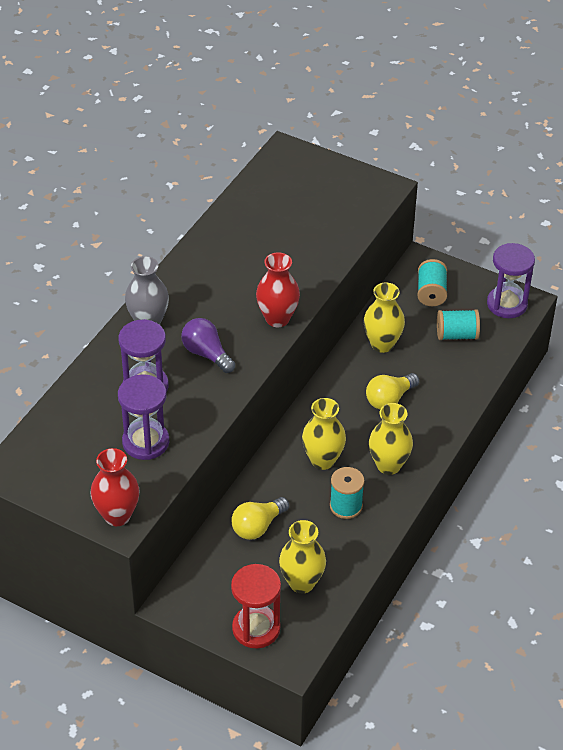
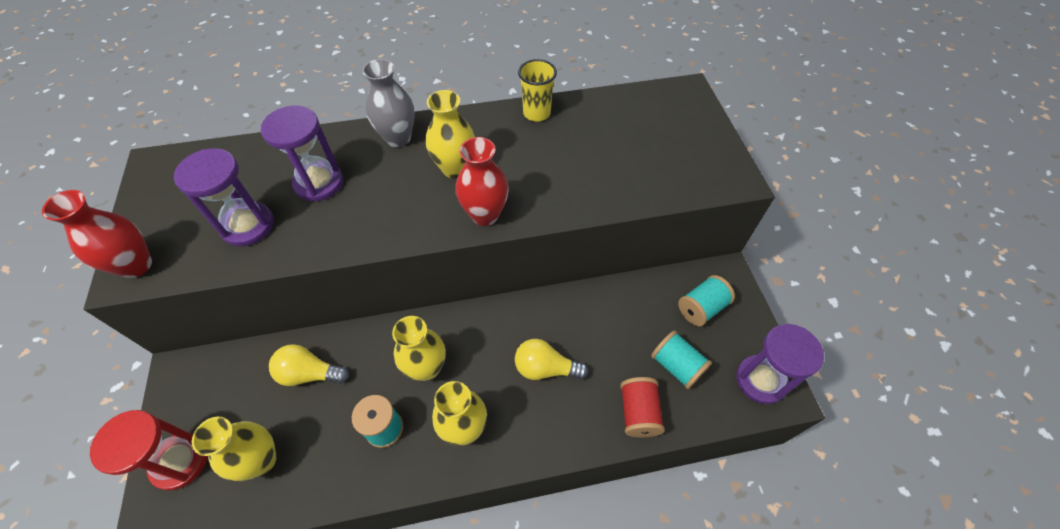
camera: 50 degrees right, 10 degrees up
(206, 354) = (394, 196): purple light bulb -> none
(213, 237) = (536, 113): none -> yellow cup
(382, 344) = (603, 315): yellow vase -> yellow vase (455, 169)
(467, 375) = (638, 412): none -> red spool

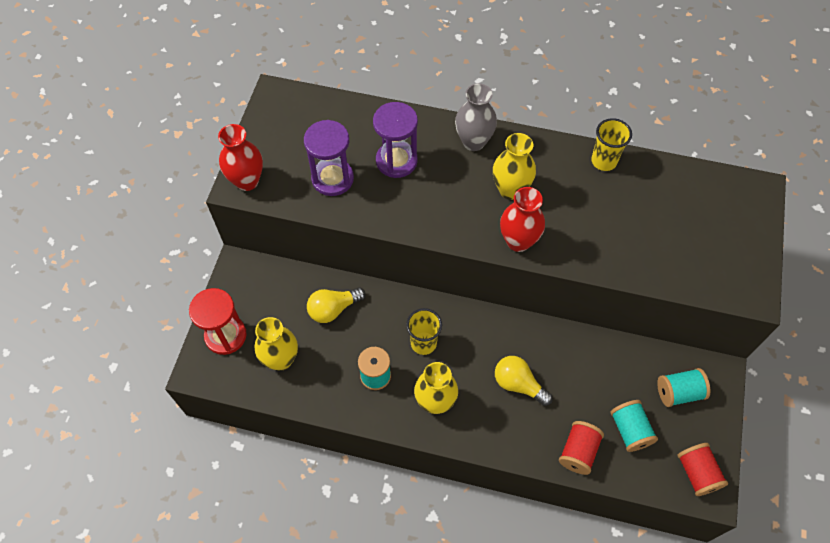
camera: 25 degrees right, 5 degrees up
(309, 373) = (333, 309): yellow light bulb -> yellow light bulb turned 60 degrees counterclockwise
(426, 368) = (423, 343): yellow vase -> yellow cup
(760, 380) = (697, 473): purple hourglass -> red spool

